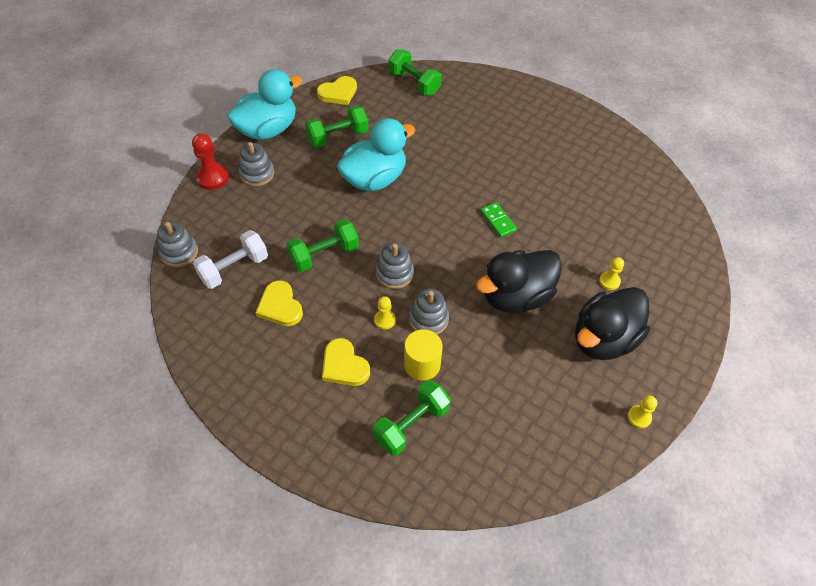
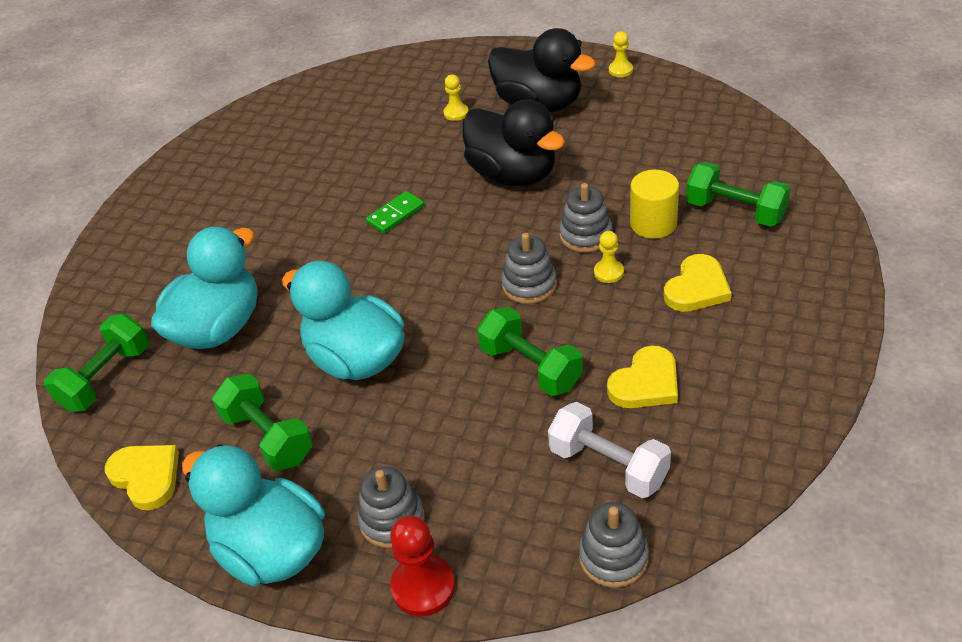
camera: 100 degrees left, 10 degrees down
(430, 127) = (218, 328): none -> turquoise duck

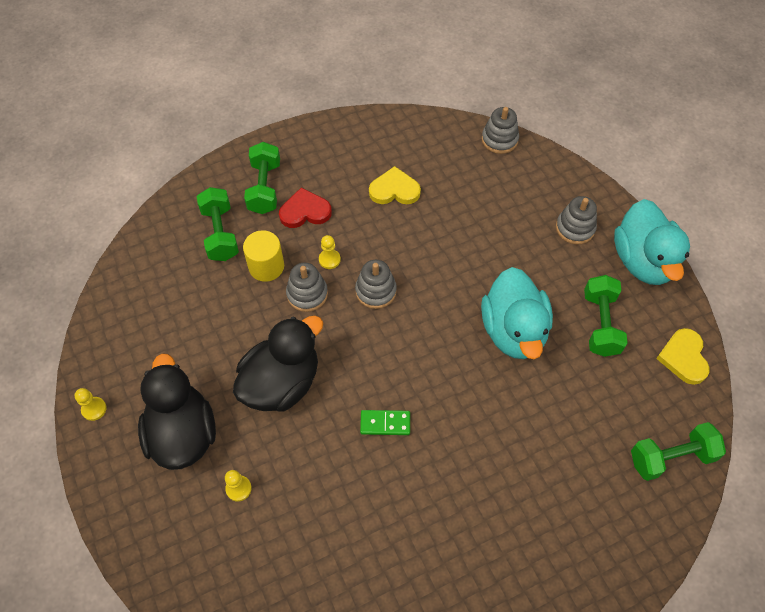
camera: 140 degrees left, 15 degrees up
(218, 328) = (574, 433): turquoise duck -> none
(423, 587) = (587, 191): red pawn -> none
(513, 174) = (281, 383): black duck -> black duck turned 45 degrees clockwise
(531, 367) = (433, 244): green dumbbell -> green dumbbell (264, 188)
(608, 465) = (457, 171): white dumbbell -> none
(697, 288) = (305, 211): yellow heart -> red heart

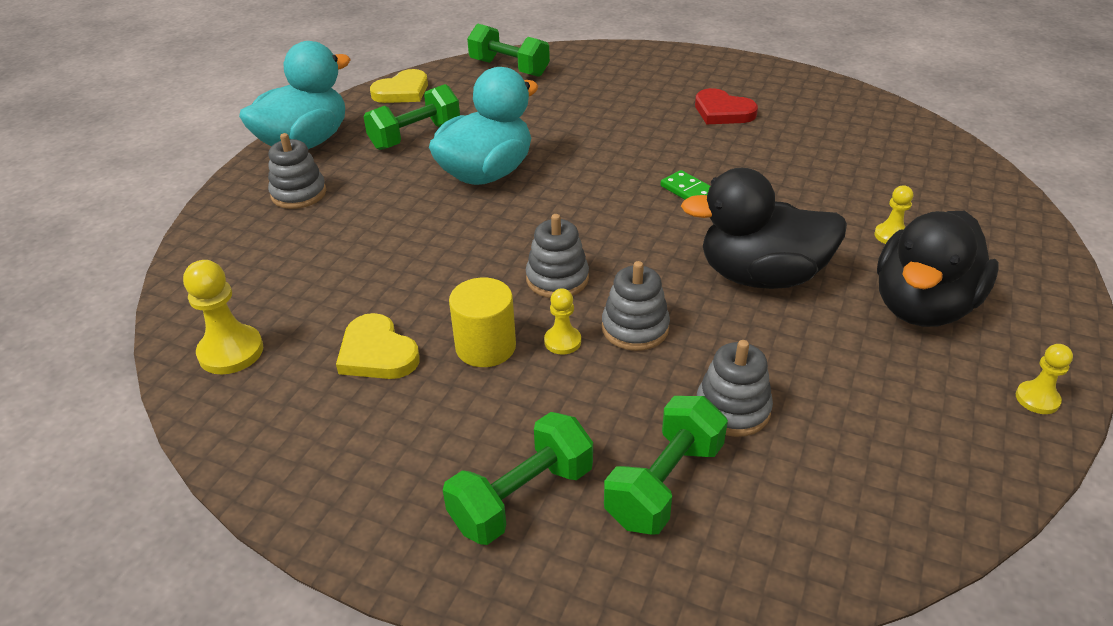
camera: 130 degrees left, 20 degrees down
(266, 266) = (648, 391): yellow cylinder -> yellow cylinder (485, 347)
(305, 211) = (514, 417): red heart -> red heart (722, 112)
(448, 143) = (231, 352): none -> yellow pawn
(499, 140) = (183, 309): grey stacking toy -> grey stacking toy (732, 409)

